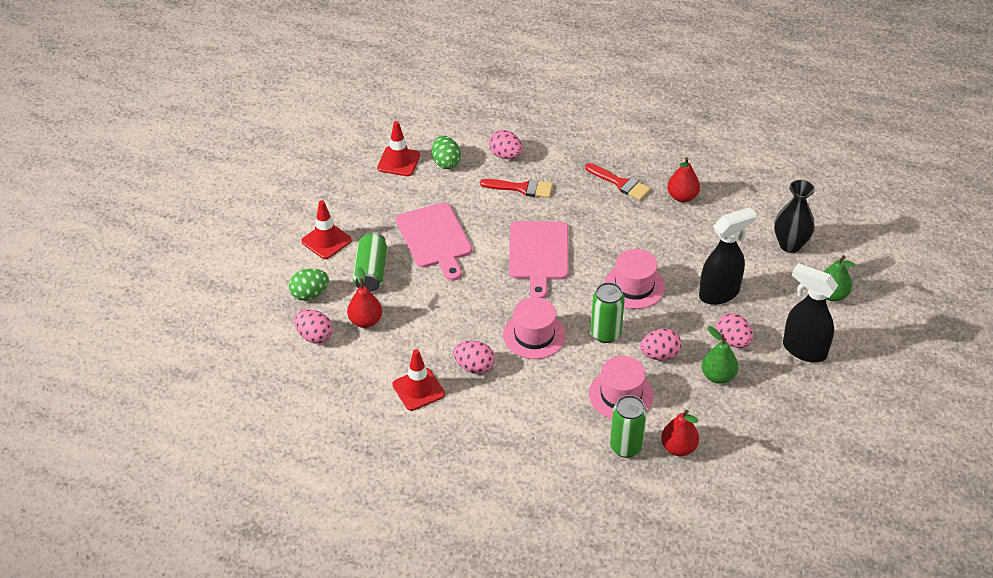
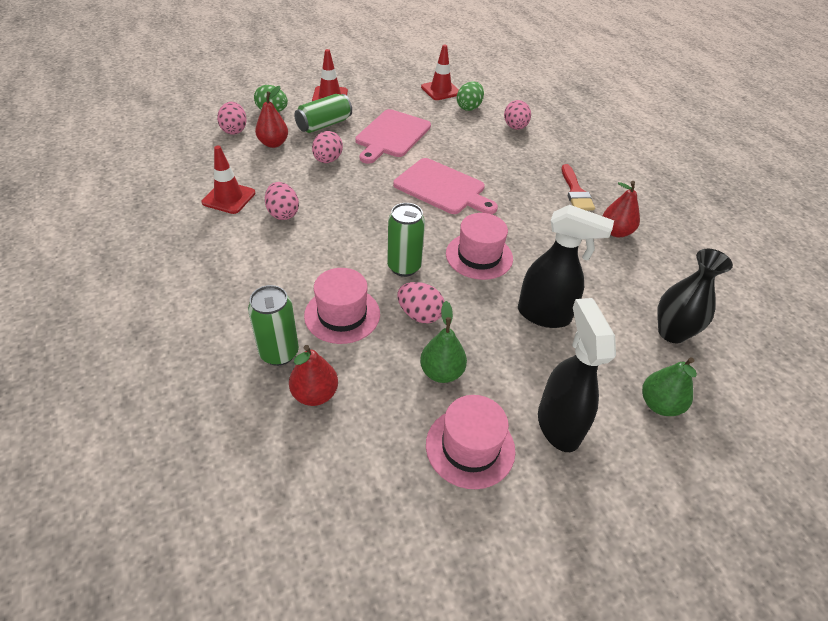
camera: 45 degrees right, 0 degrees up
(521, 188) = (495, 148): red brush -> none
(534, 335) = (353, 227): pink hat -> pink hat (470, 447)
(538, 254) = (442, 188): pink cutting board -> pink cutting board turned 105 degrees counterclockwise
(732, 341) = (499, 358): pink egg -> pink egg (327, 160)

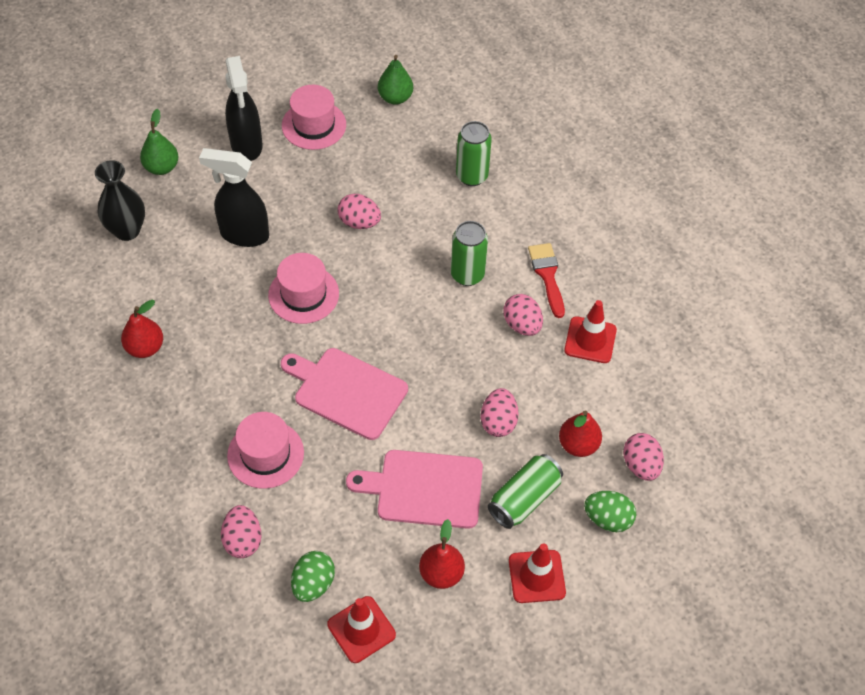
camera: 175 degrees right, 10 degrees up
(315, 394) = (434, 148): red pear -> red pear (441, 573)
(342, 314) = (428, 215): pink hat -> pink hat (265, 454)
(391, 135) = (424, 489): pink cutting board -> pink cutting board turned 105 degrees counterclockwise
(404, 267) = (380, 271): green can -> green can (467, 275)
(441, 372) = (337, 174): green pear -> green pear (395, 98)
(575, 191) = (178, 409): red brush -> red brush (547, 276)

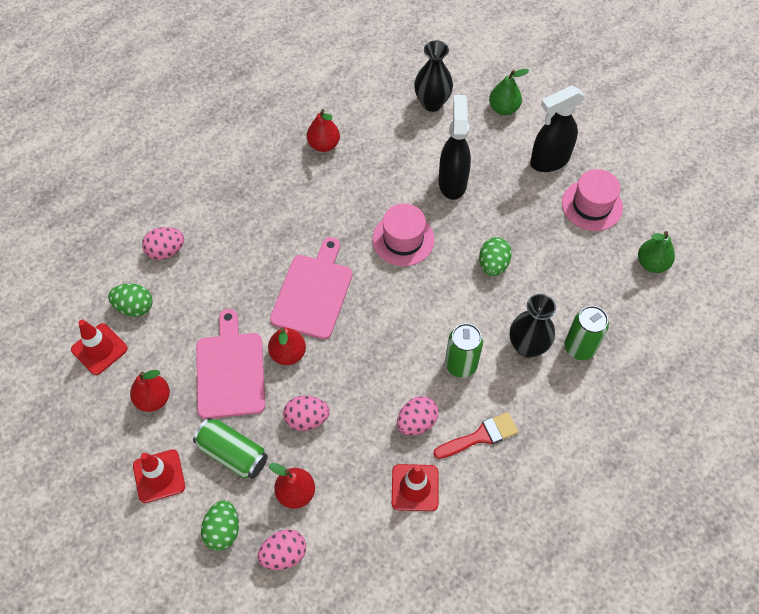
camera: 80 degrees right, 5 degrees up
(265, 454) = (243, 248): pink hat -> none
(359, 222) = (493, 264): pink egg -> green egg
(417, 428) = (288, 353): none -> red pear
(460, 216) = (527, 346): none -> black vase

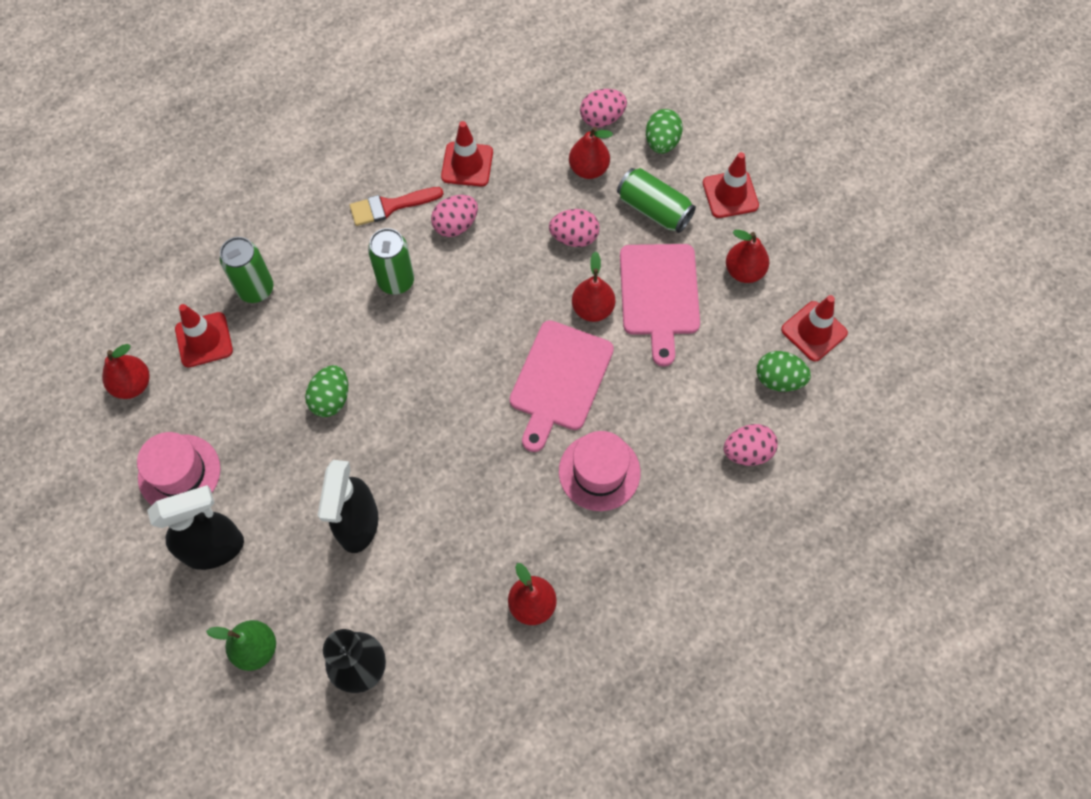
camera: 175 degrees left, 5 degrees up
(403, 239) = (439, 443): pink hat -> pink hat (599, 472)
(527, 346) = (315, 295): black vase -> none
(608, 302) = (204, 340): none -> red traffic cone
(652, 263) = (133, 384): green pear -> red pear

